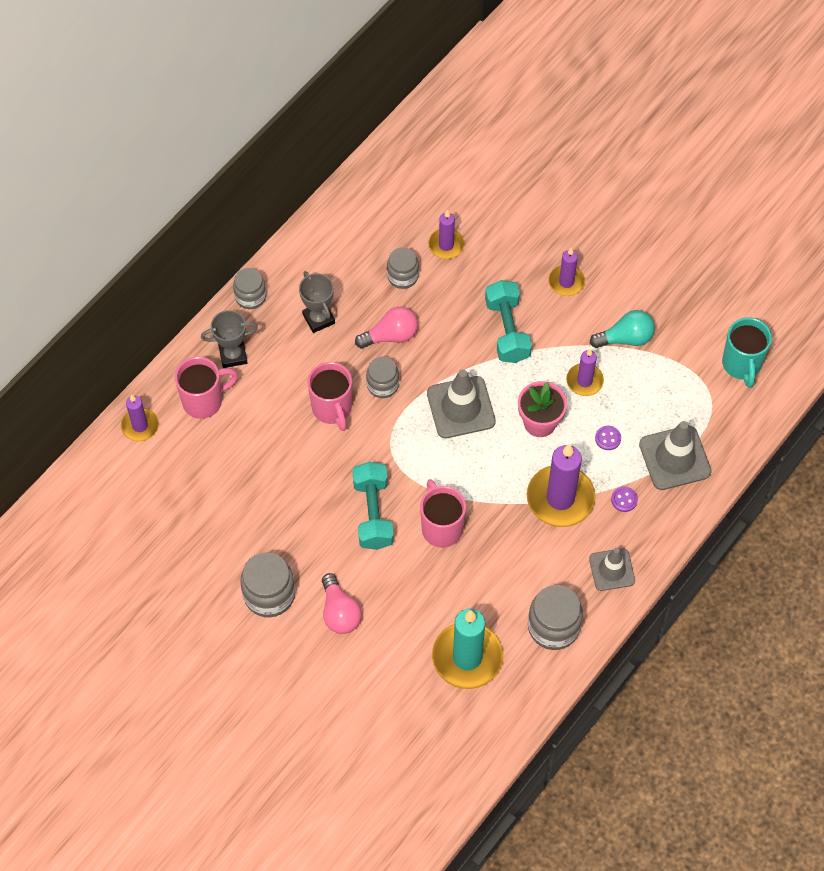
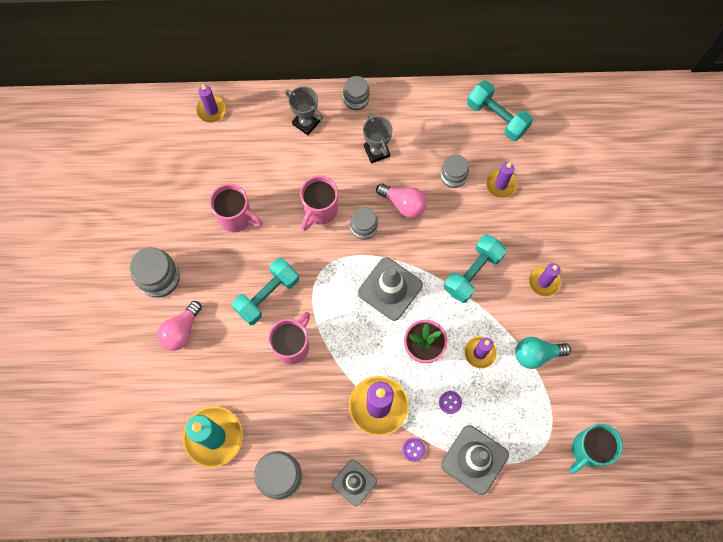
camera: 50 degrees right, 10 degrees up
(204, 401) = (260, 132): pink mug -> pink mug (236, 218)
(318, 319) = (376, 151): grey trophy -> grey trophy turned 45 degrees counterclockwise
(380, 198) = (497, 117): none -> turquoise dumbbell
(625, 338) = (536, 354): turquoise light bulb -> turquoise light bulb turned 135 degrees clockwise

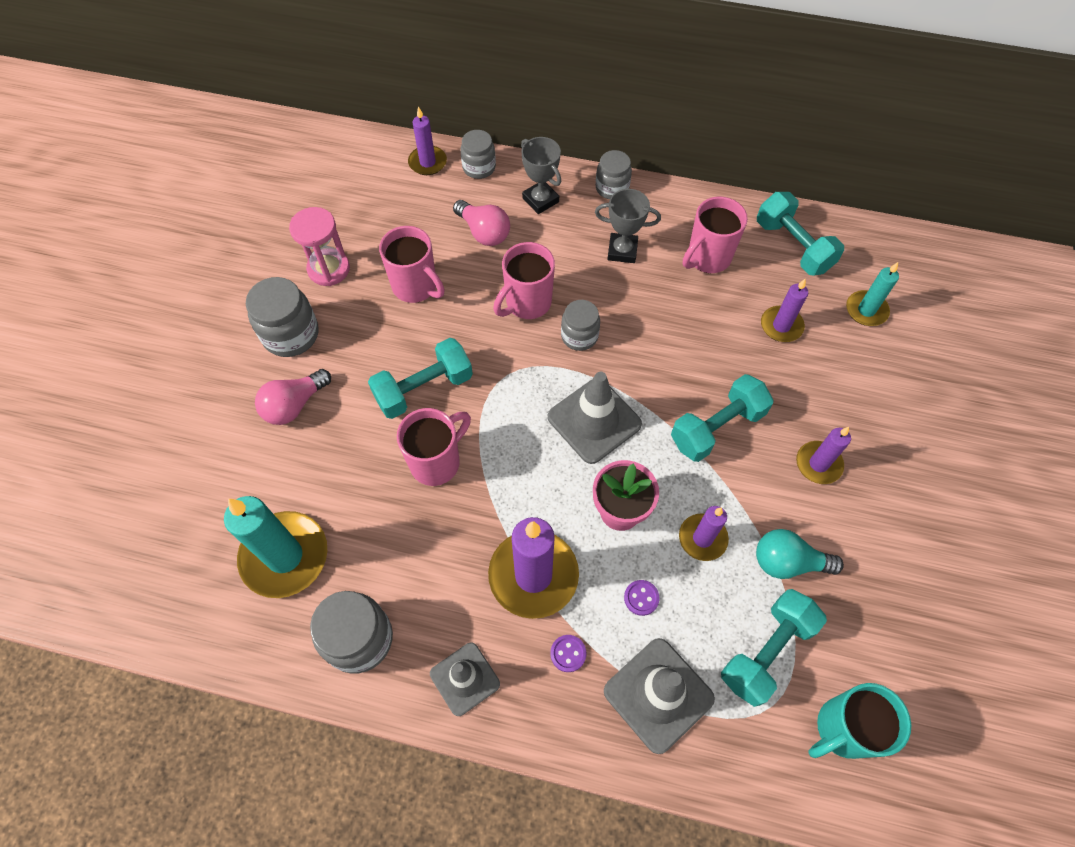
camera: 15 degrees right, 10 degrees down
(168, 219) = (329, 269): none -> pink hourglass
(376, 151) = (622, 251): grey trophy -> grey trophy turned 75 degrees counterclockwise
(403, 204) = (641, 320): pink light bulb -> pink light bulb (484, 232)
(438, 142) = (707, 258): none -> pink mug
(453, 176) = (717, 302): grey jar -> grey jar (479, 167)
(534, 415) = (766, 651): none -> turquoise dumbbell
(556, 157) = (866, 310): none -> turquoise candle

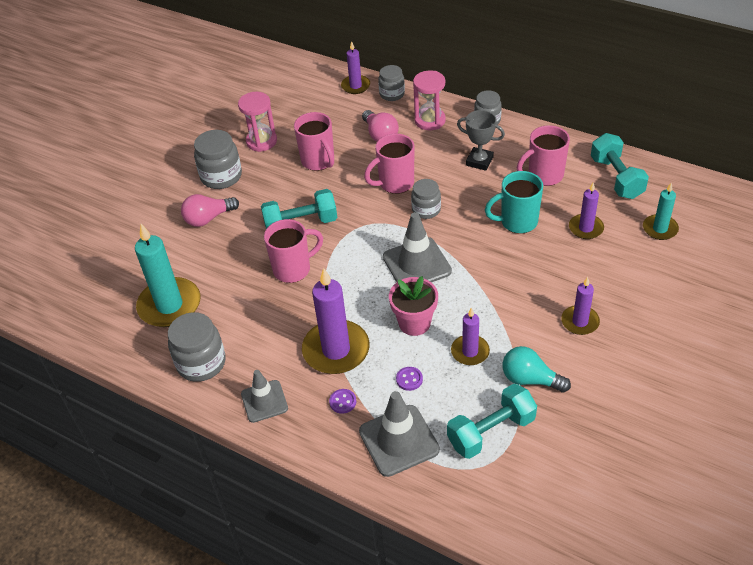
camera: 20 degrees right, 15 degrees down
(540, 200) = (430, 120): grey trophy -> pink hourglass
(717, 428) = (508, 285): turquoise dumbbell -> none
(842, 729) = (531, 492): turquoise mug -> turquoise mug (517, 222)

